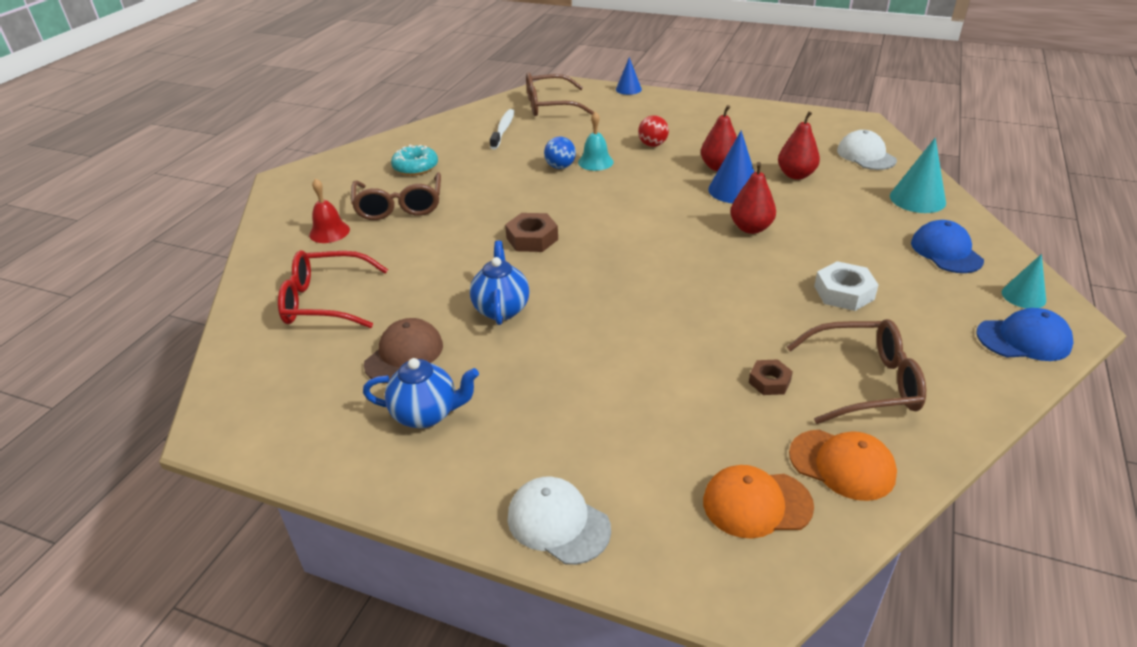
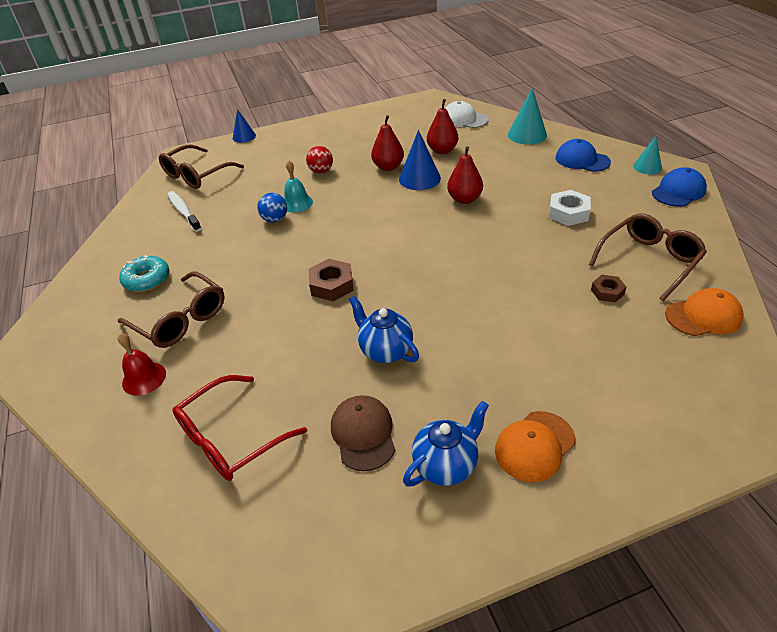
camera: 40 degrees left, 5 degrees up
(558, 523) = (629, 468): white cap -> none
(756, 504) = (701, 370): orange cap -> orange cap (534, 446)

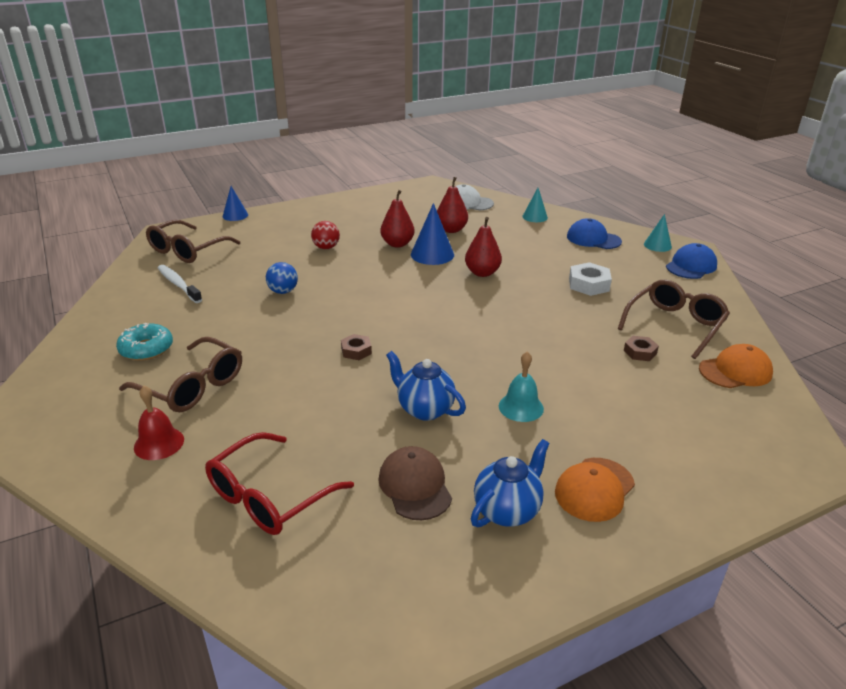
camera: 10 degrees left, 10 degrees down
(297, 203) = (304, 276): turquoise bell -> turquoise bell (521, 407)
(332, 285) = (356, 351): brown nut -> brown nut, size x0.63
(527, 135) = (535, 217): turquoise cone -> turquoise cone, size x0.64

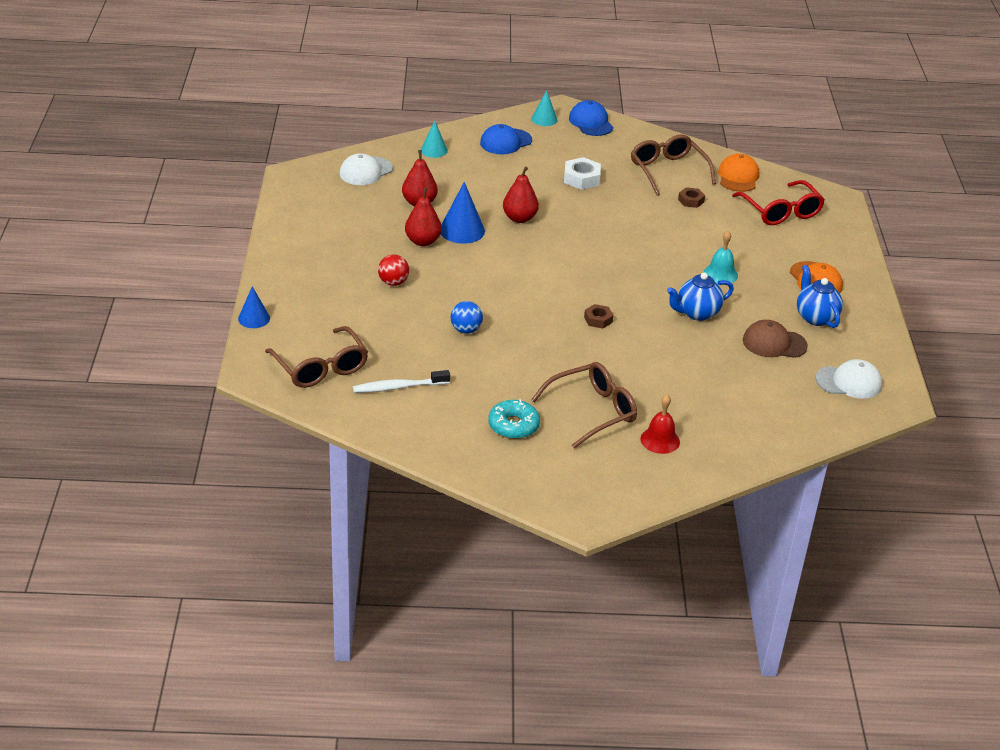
camera: 65 degrees left, 5 degrees up
(269, 497) = (750, 403): red glasses -> red glasses (781, 212)
(378, 586) = (849, 382): none -> white cap

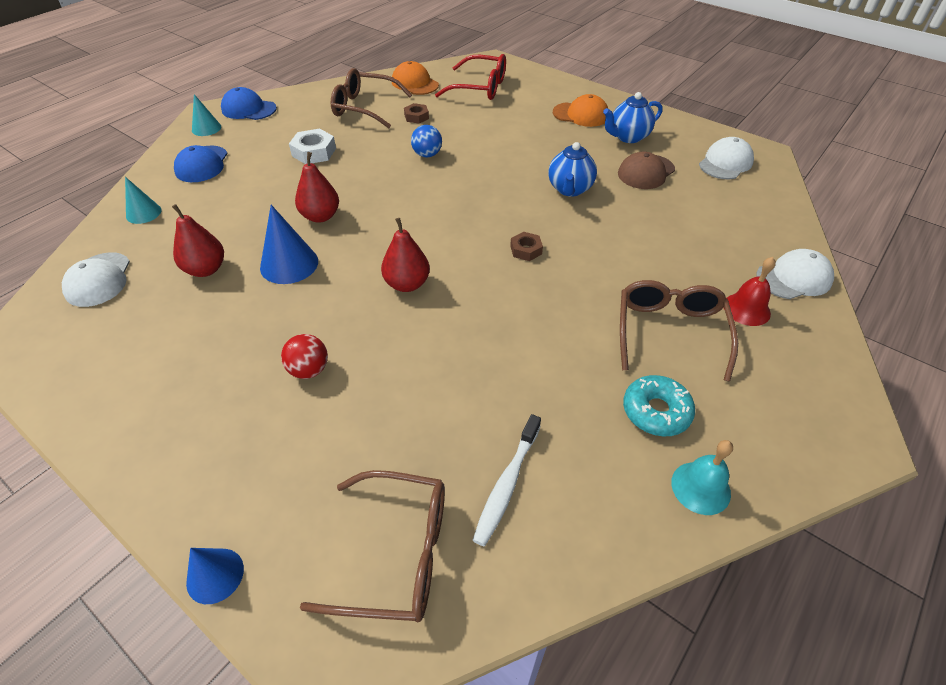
camera: 50 degrees left, 10 degrees up
(423, 241) = (269, 303): red pear -> red pear (407, 284)
(466, 330) = (454, 355): blue ball -> blue ball (427, 155)
(720, 274) = (528, 151): turquoise bell -> turquoise bell (700, 487)
(726, 455) = (794, 278): none -> white cap
(815, 317) = (628, 137): blue teapot -> blue teapot turned 45 degrees counterclockwise

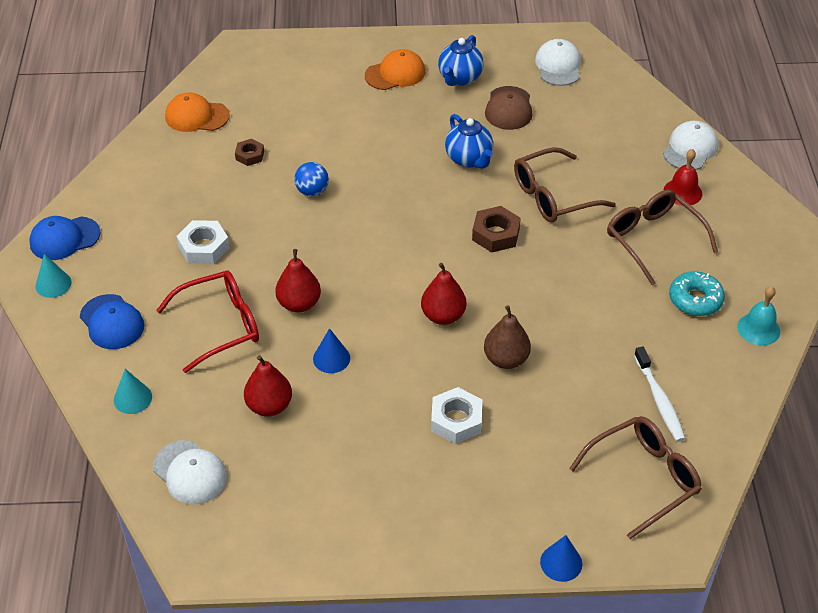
camera: 40 degrees left, 0 degrees up
(289, 264) = (331, 358): blue cone -> blue cone, size x0.64
(309, 370) = (456, 420): red ball -> white nut
(364, 107) = (184, 172): brown glasses -> brown glasses (553, 196)
(412, 348) = (506, 359): none -> brown pear
(480, 88) = (268, 88): red glasses -> red glasses (220, 325)
(526, 250) = (495, 234): brown nut -> brown nut, size x1.58

